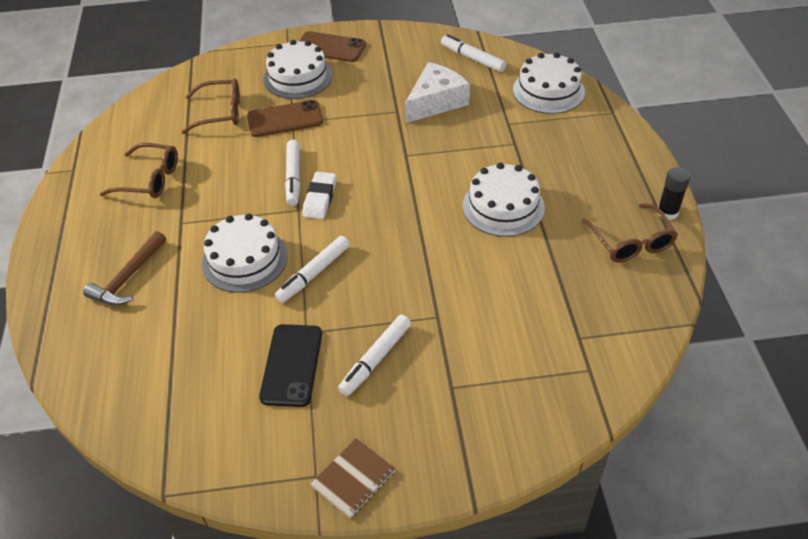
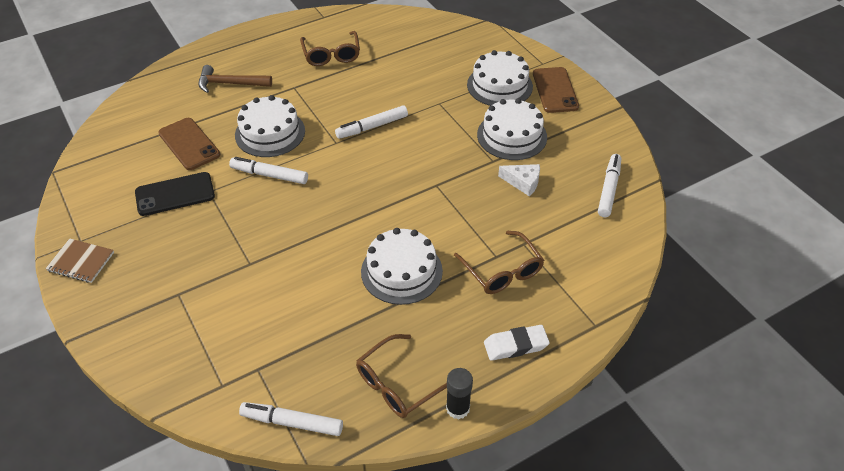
camera: 65 degrees right, 0 degrees up
(220, 113) = (426, 60): brown glasses -> brown glasses (502, 271)
(285, 119) = (440, 97): brown phone -> brown phone (189, 144)
(320, 198) = (354, 150): white eraser -> white eraser (515, 345)
(376, 359) = (193, 239): white marker -> white marker (292, 423)
(436, 102) = (523, 182): white cheese -> white cheese, size x0.57
(548, 91) = (596, 262): white cake -> white cake (512, 136)

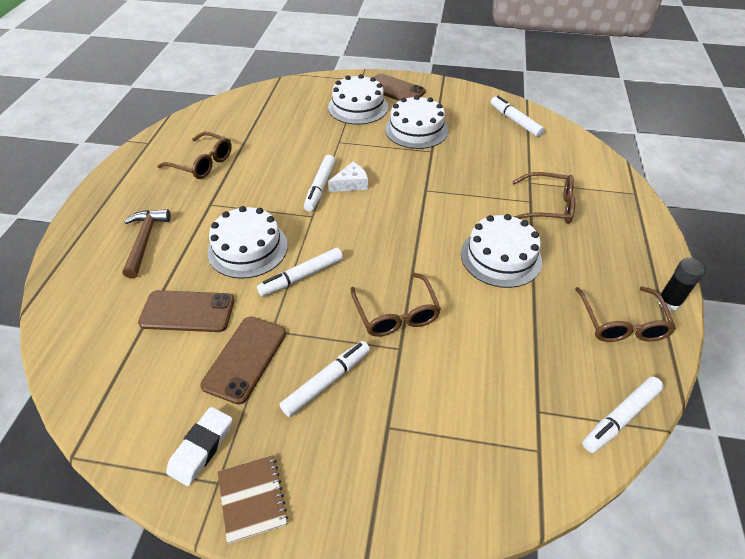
camera: 50 degrees left, 0 degrees up
(81, 262) = (252, 498): brown notebook -> brown notebook turned 75 degrees counterclockwise
(175, 194) = (245, 359): black phone -> brown phone
(189, 243) = (327, 381): none -> white marker
(230, 84) = (145, 240): brown hammer -> brown hammer turned 135 degrees clockwise
(280, 243) = (396, 314): none -> brown glasses
(515, 345) = (626, 239): white eraser -> white eraser (201, 448)
(523, 182) = (469, 150): white cheese -> white cheese (351, 184)

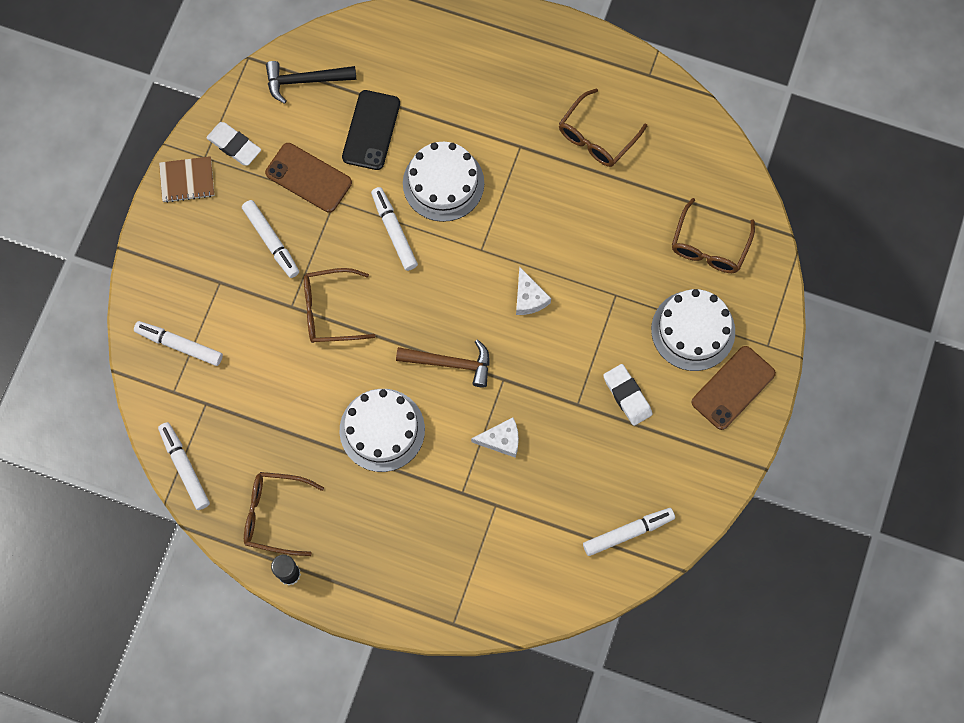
camera: 100 degrees right, 25 degrees up
(117, 385) = (304, 81): none -> black hammer
(145, 240) = (474, 86): brown hammer -> brown hammer (451, 363)
(187, 311) = (371, 130): brown phone -> black phone
(320, 187) = (528, 263): white marker -> white marker (179, 345)
(416, 130) = (627, 396): white cake -> white eraser
(477, 185) = (501, 440): none -> white cheese
(548, 206) = (449, 510): brown glasses -> brown glasses (709, 246)

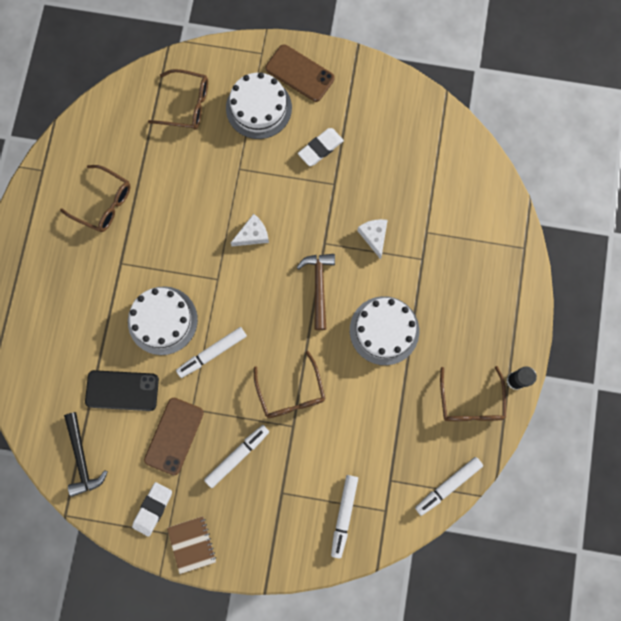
camera: 100 degrees left, 5 degrees up
(628, 532) = (427, 133): white marker -> none

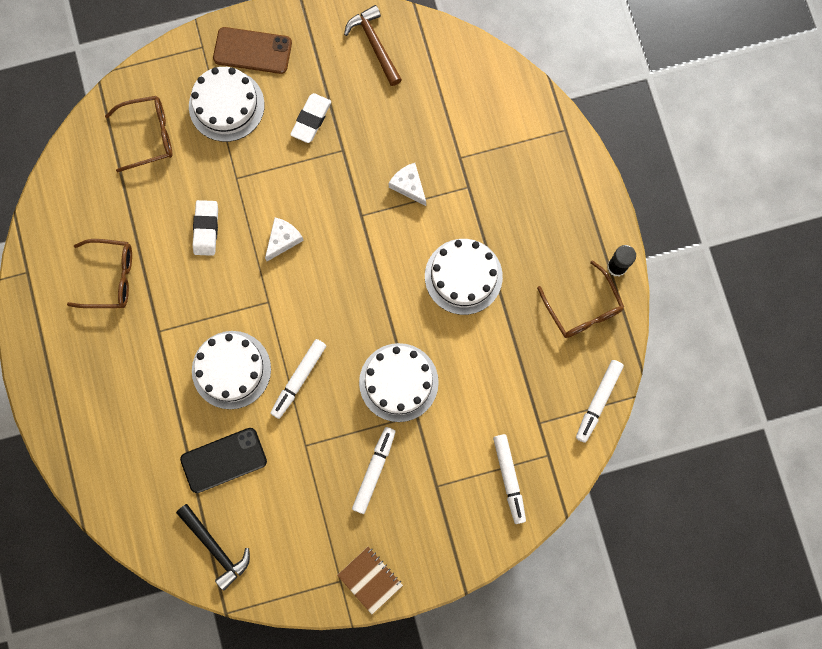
camera: 25 degrees left, 0 degrees up
(153, 509) = (313, 563): white eraser -> white eraser (206, 229)
(174, 436) = (300, 481): brown phone -> none
(291, 393) = (398, 382): brown glasses -> white cake
(318, 286) = (376, 262): brown hammer -> brown hammer (374, 44)

